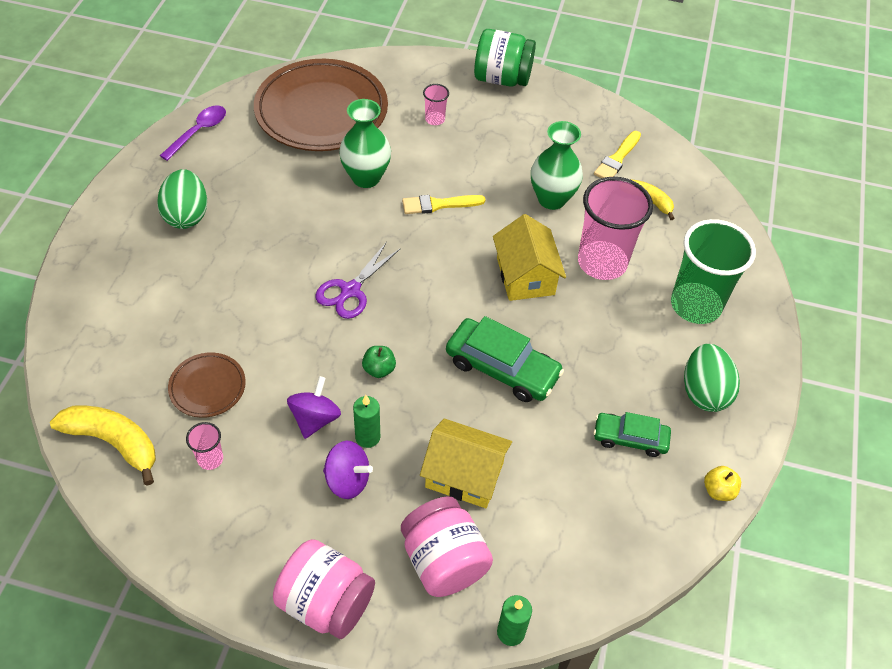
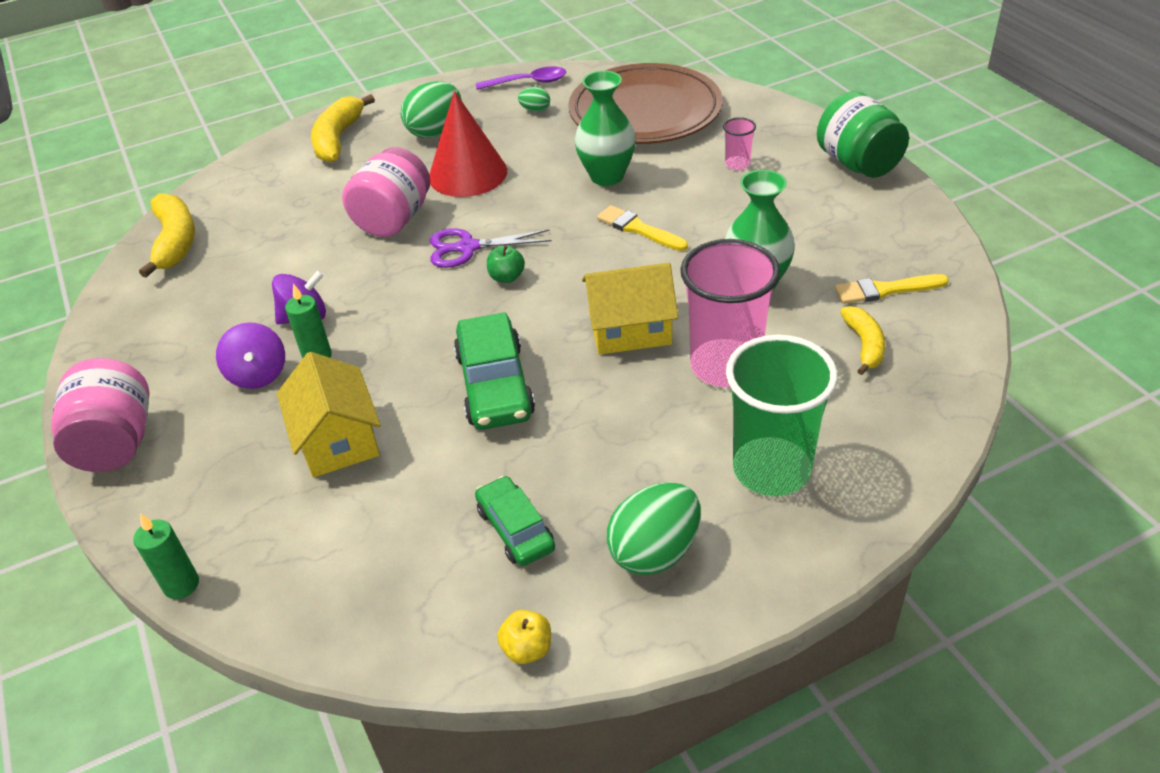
camera: 55 degrees right, 10 degrees down
(113, 270) = (338, 139): none -> yellow banana
(207, 387) = (276, 247): brown plate -> none
(210, 459) = (206, 293): pink cup -> none
(239, 153) = (535, 110): none -> green egg
(266, 235) = (468, 174): none -> red cone
(379, 369) = (400, 316): green apple -> green apple (507, 277)
(444, 561) = (225, 487): pink jar -> pink jar (394, 219)
(525, 276) = (630, 329): yellow house -> yellow house turned 45 degrees clockwise

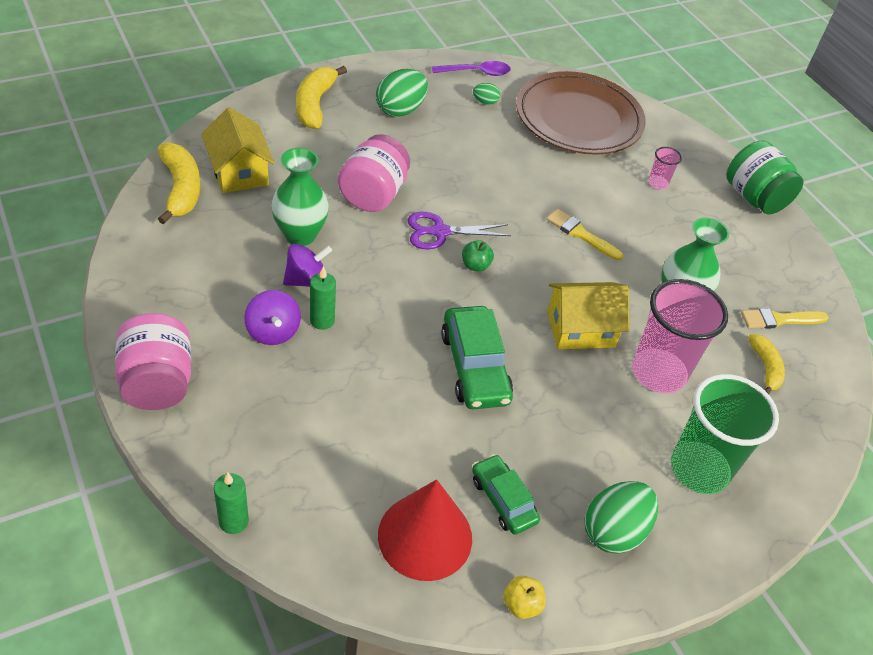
camera: 10 degrees left, 5 degrees up
(337, 439) = (349, 402): yellow house -> yellow house (239, 171)
(468, 174) = (432, 158): red cone -> red cone (425, 536)
(607, 176) = (551, 178): green vase -> green vase (300, 235)

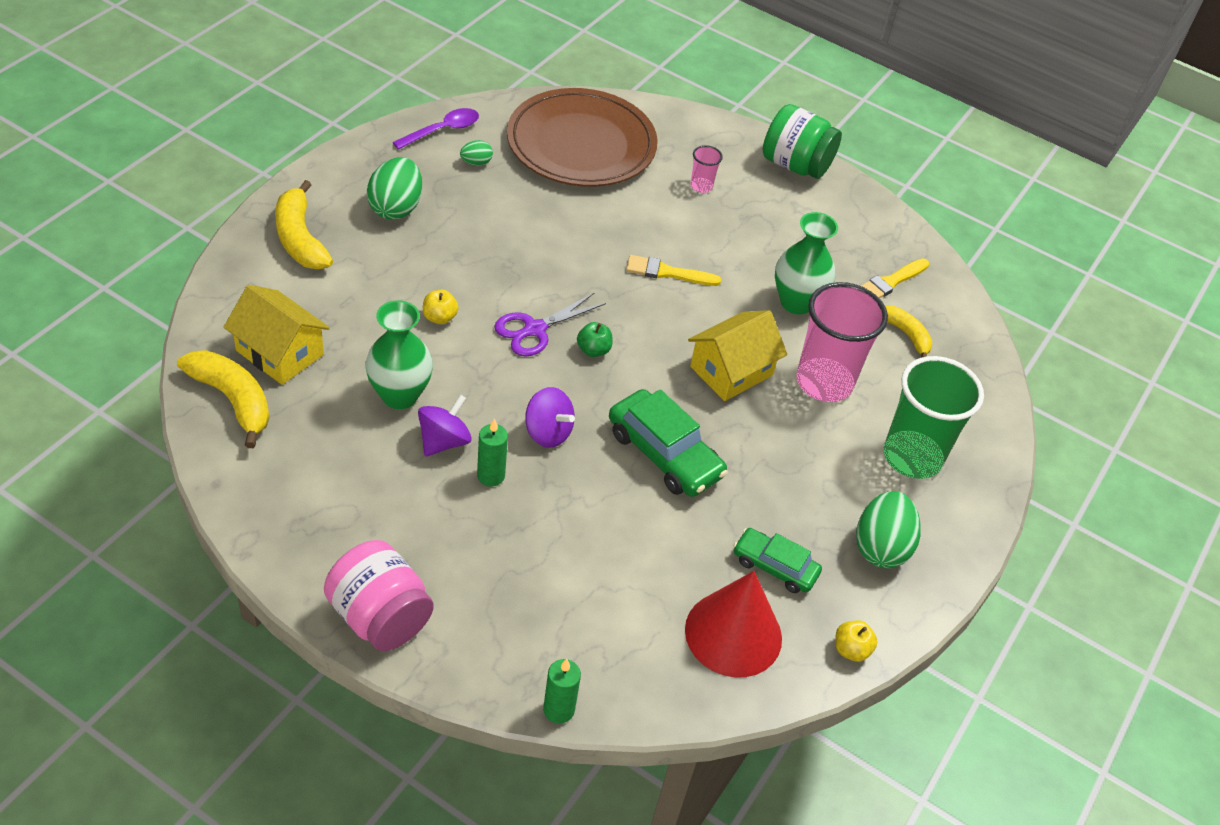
camera: 30 degrees left, 0 degrees up
(273, 331) = (452, 510): purple spinning top -> purple spinning top (548, 432)
(373, 194) = (439, 317): pink jar -> yellow apple

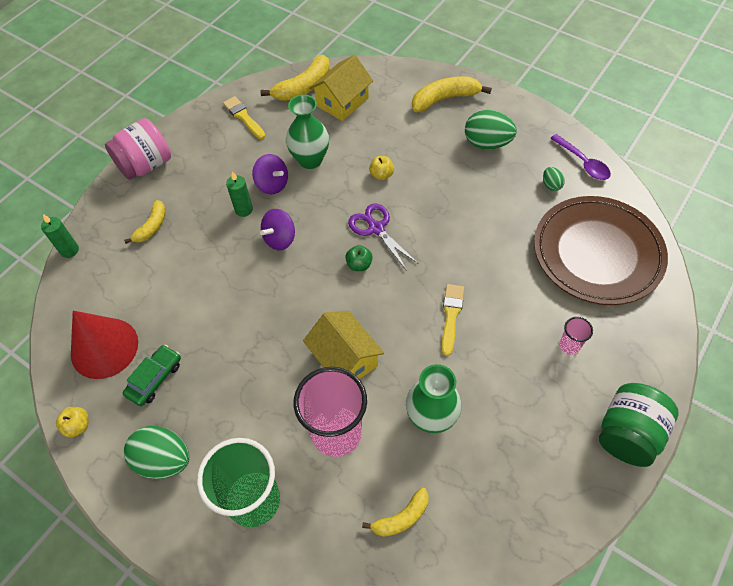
camera: 100 degrees right, 10 degrees up
(516, 594) = (152, 226): none -> yellow banana
(664, 454) = (260, 309): green car -> none
(890, 282) = (472, 511): yellow brush -> yellow brush (243, 117)

